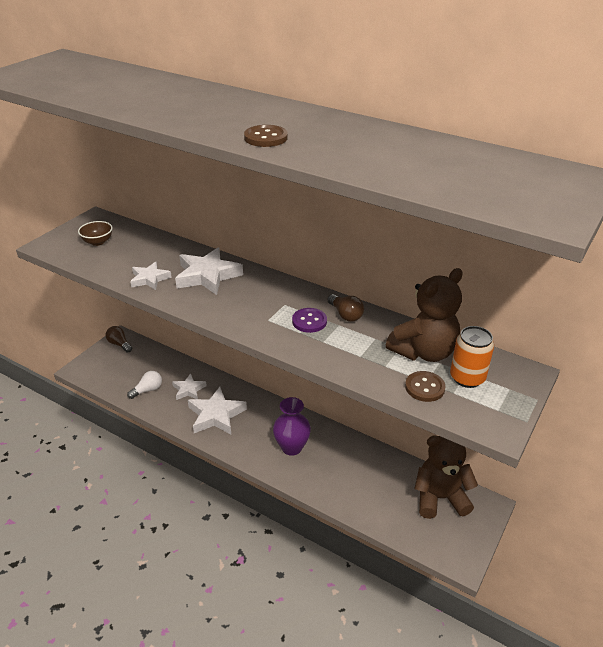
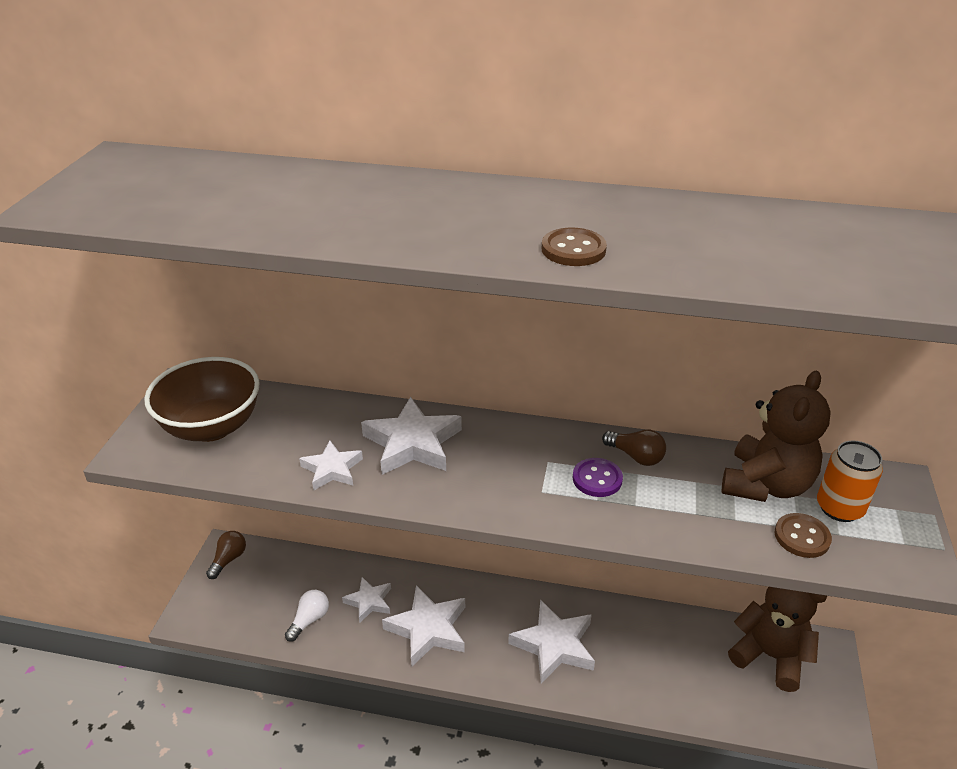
camera: 20 degrees left, 0 degrees up
(98, 242) = (212, 427): brown bowl -> brown bowl, size x2.08
(119, 344) = (229, 559): brown light bulb -> brown light bulb turned 90 degrees clockwise
(291, 447) = (554, 645): purple vase -> white star
(440, 498) = (770, 656): brown teddy bear -> brown teddy bear turned 60 degrees clockwise

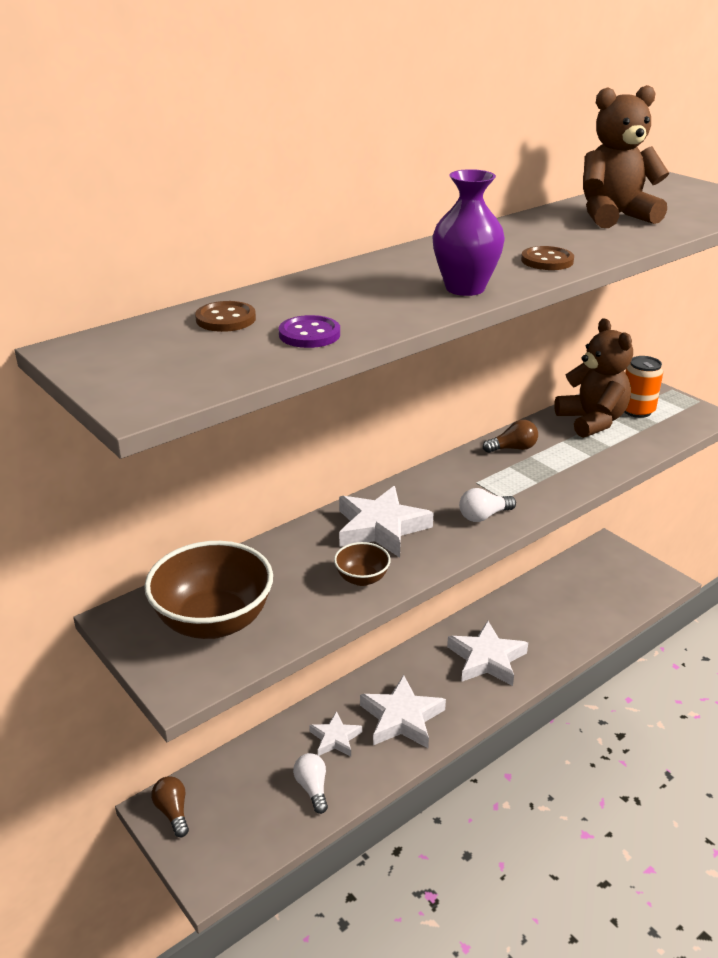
camera: 50 degrees left, 5 degrees down
(332, 469) = (362, 578): white star -> brown bowl
(432, 237) = (465, 288): none -> purple vase
(498, 492) = (483, 516): none -> white light bulb
(597, 479) = (517, 472): purple button -> purple button (309, 334)
(770, 656) = (591, 570): brown teddy bear -> brown teddy bear (614, 217)
(802, 537) = (647, 434): brown button -> brown button (226, 319)

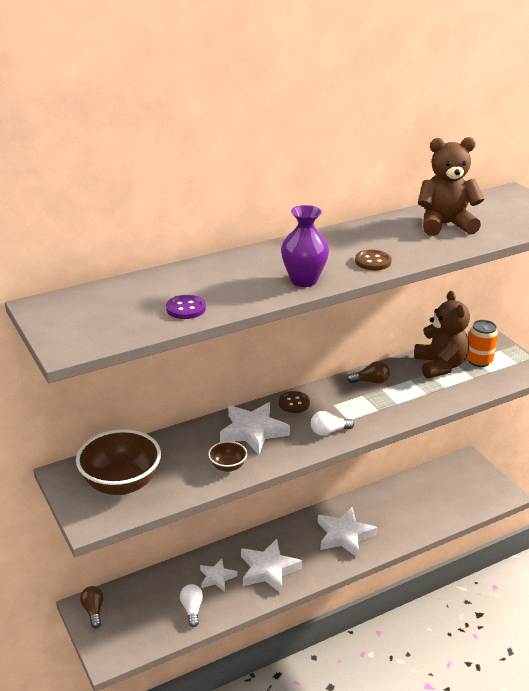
camera: 10 degrees right, 0 degrees up
(226, 319) = (138, 291): brown button -> brown button (294, 403)

